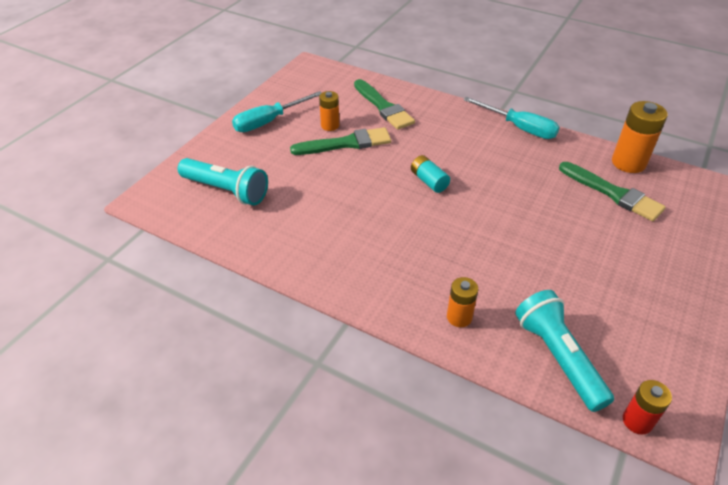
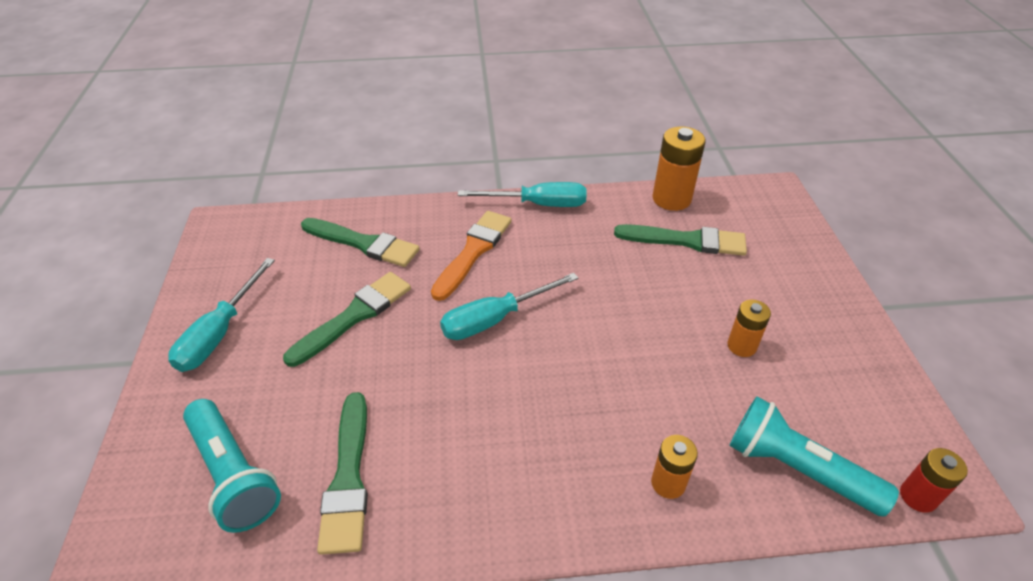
camera: 35 degrees left, 0 degrees up
(226, 190) = (233, 474): turquoise flashlight -> turquoise flashlight turned 60 degrees clockwise
(279, 220) = (348, 478): none -> green brush
(330, 125) = (313, 300): orange battery -> orange battery (741, 346)
(429, 181) = (495, 319): turquoise battery -> turquoise screwdriver
(448, 138) = (473, 251): none -> orange brush

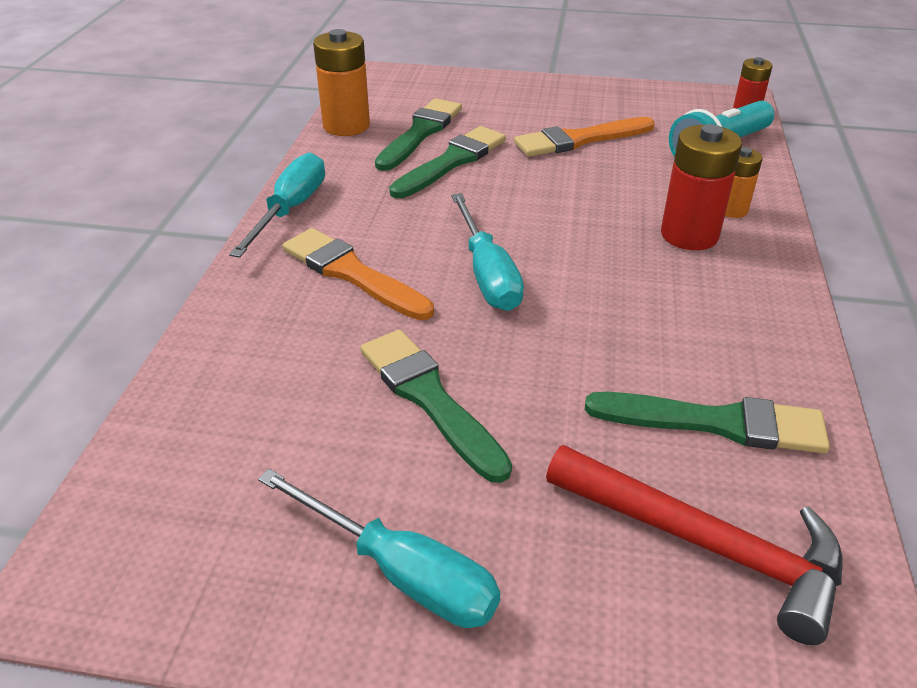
camera: 75 degrees left, 5 degrees down
(233, 474) = (705, 545): turquoise flashlight -> red hammer
(364, 243) = (267, 376): green brush -> green brush (452, 161)
(603, 448) = (689, 235): none -> red battery
(741, 346) = (579, 140): orange battery -> orange brush

